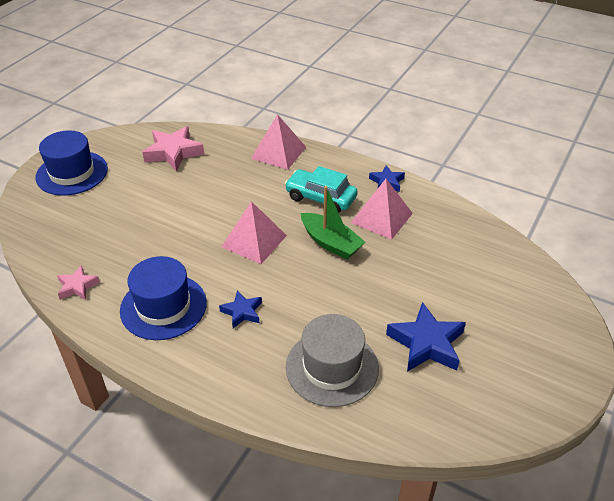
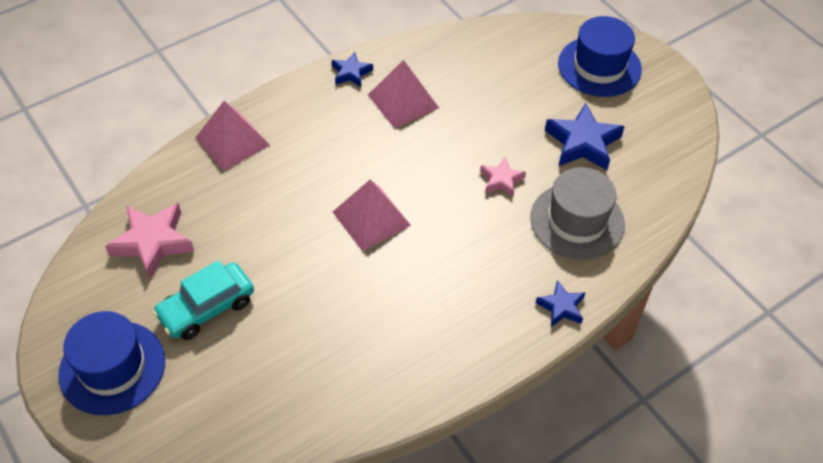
camera: 65 degrees left, 10 degrees up
(77, 286) = (345, 409): pink star -> pink star (501, 180)
(163, 306) = (425, 332): blue hat -> blue hat (599, 66)
(242, 312) = (471, 265): blue star -> blue star (561, 307)
(321, 198) = (340, 136): turquoise car -> turquoise car (206, 308)
(331, 243) = (415, 156): green boat -> none

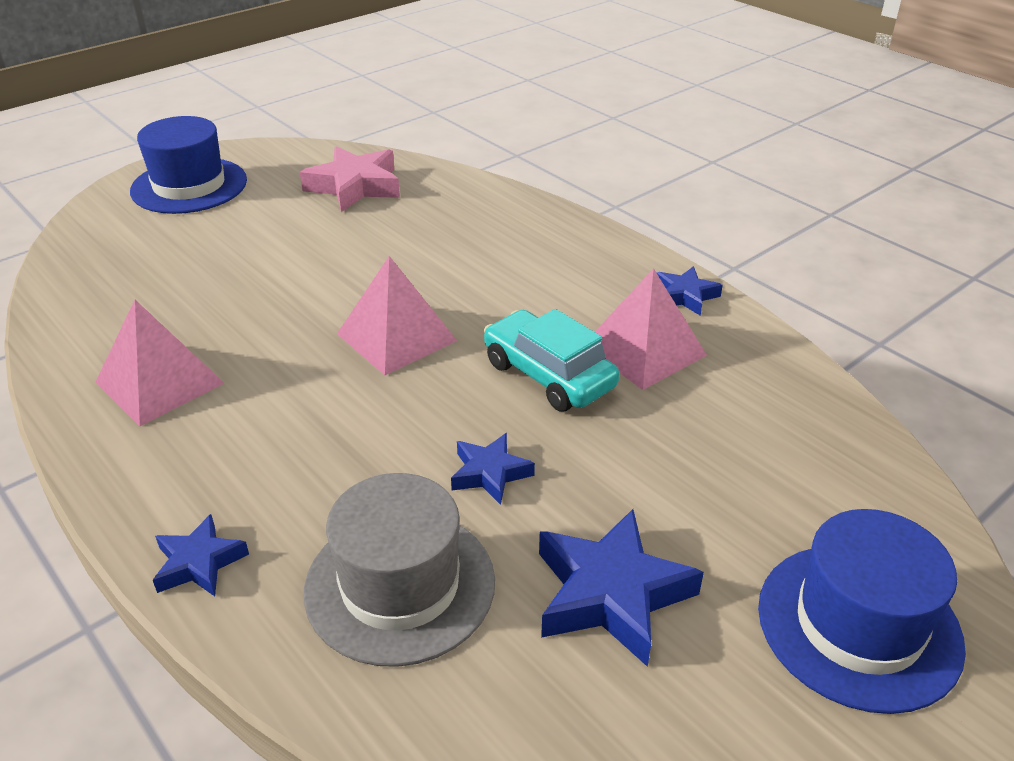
camera: 85 degrees right, 15 degrees down
(206, 308) = (257, 229): turquoise car -> turquoise car (548, 375)
(232, 141) = (520, 216): pink pyramid -> pink pyramid (159, 382)
(501, 180) = (490, 473): pink star -> blue star

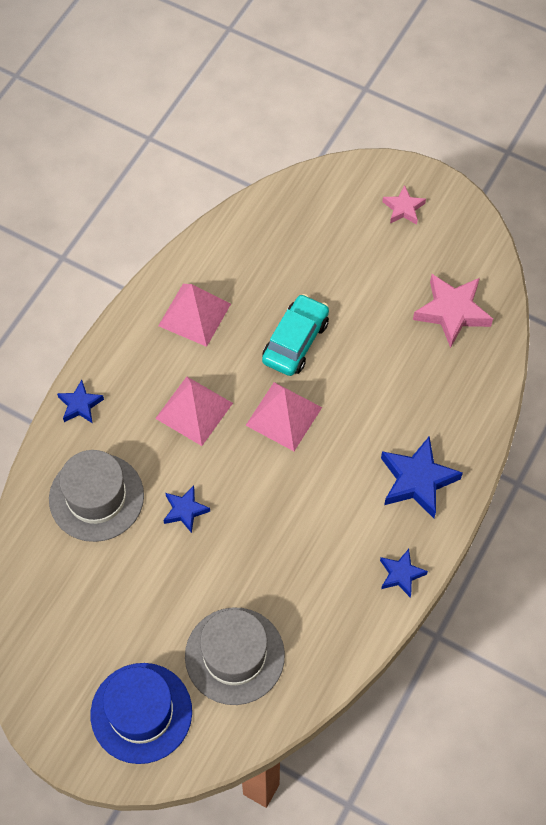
camera: 70 degrees right, 25 degrees up
(189, 186) = (403, 208): blue hat -> pink star
(548, 375) = (280, 514): turquoise car -> turquoise car (295, 341)
(611, 594) = (122, 593): blue star -> blue star (417, 480)
(644, 350) = (327, 562): pink pyramid -> pink pyramid (194, 410)
(769, 476) = (234, 656): none -> grey hat

